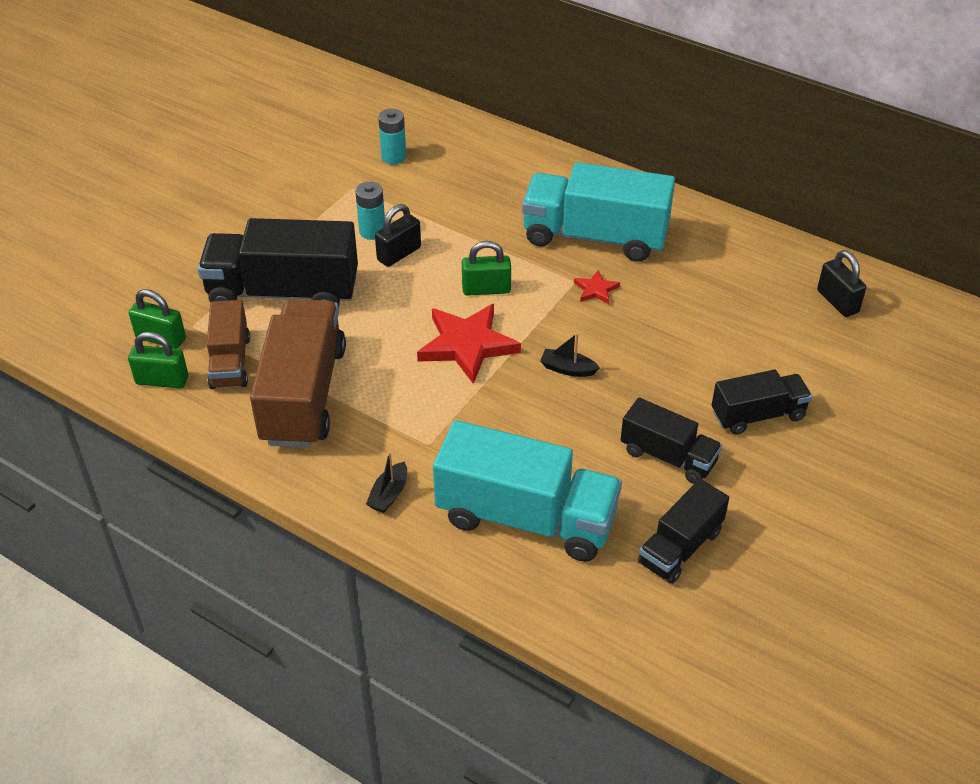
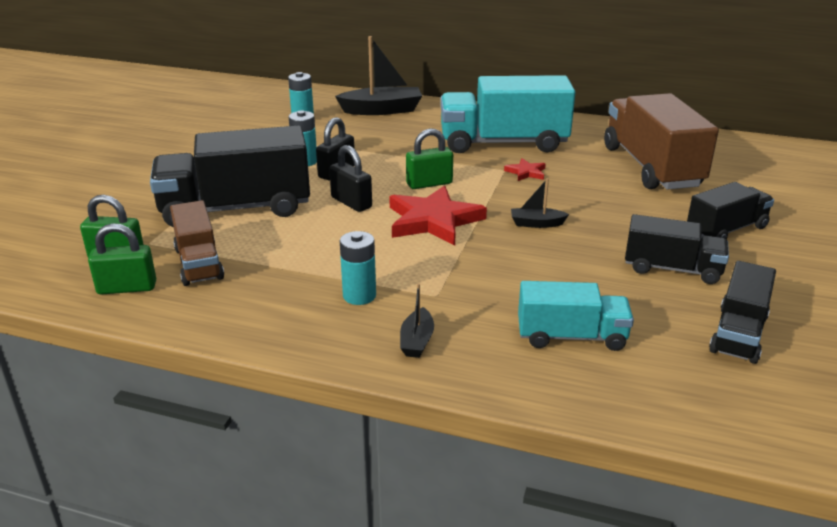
camera: 15 degrees left, 15 degrees down
(303, 395) = (287, 277): brown truck -> brown truck (651, 167)
(359, 431) = (359, 296): none -> turquoise battery
(485, 156) = (382, 110): none -> black boat
(526, 518) = (571, 336): turquoise truck -> turquoise truck, size x0.57
(837, 301) = (727, 155): black padlock -> black padlock (351, 202)

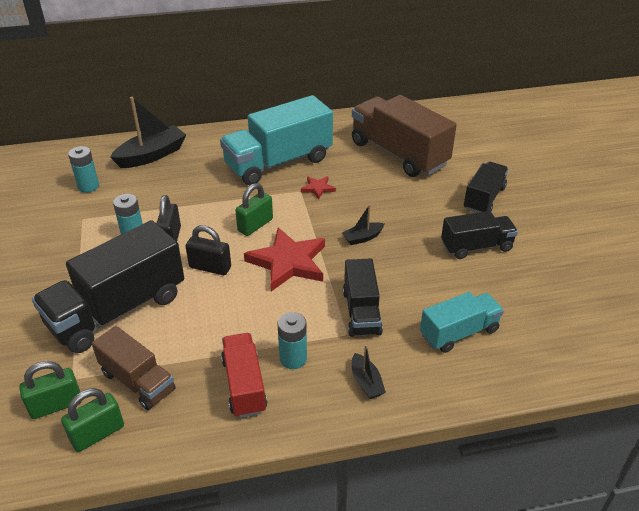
camera: 30 degrees left, 10 degrees up
(290, 299) = (244, 385): none -> red truck
(738, 334) = (549, 287): black truck -> black truck (361, 312)

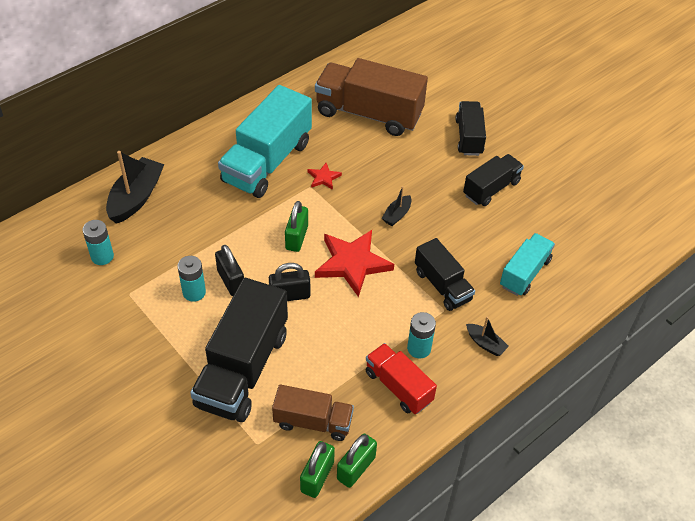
camera: 30 degrees left, 10 degrees up
(56, 405) = (263, 471): green padlock -> green padlock (356, 468)

